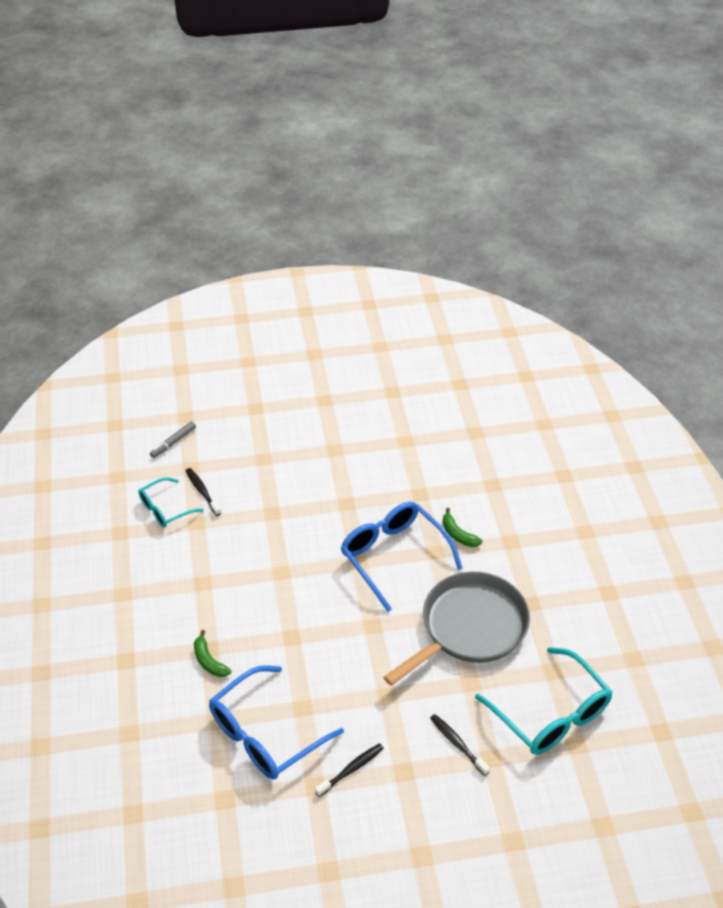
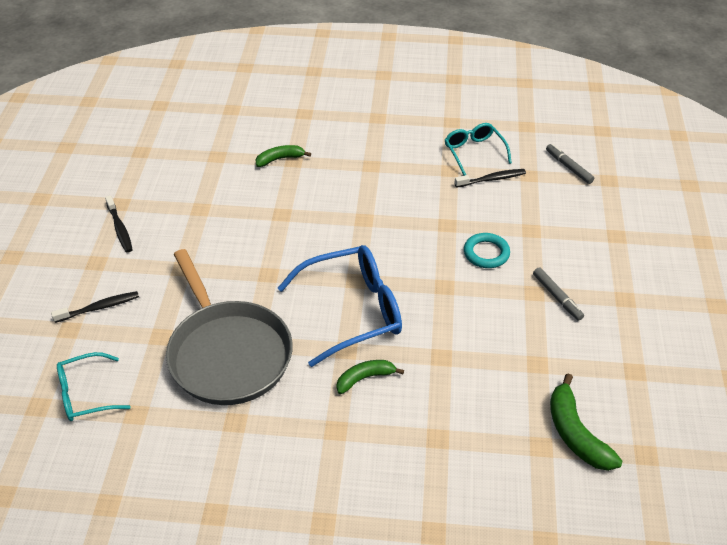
camera: 105 degrees right, 0 degrees up
(266, 734) = (187, 182): blue glasses -> none
(299, 483) = (486, 253): none -> turquoise ring
(335, 436) = (557, 297): none -> grey marker
(457, 417) = (576, 433): none -> green banana
(550, 713) = (86, 394): turquoise glasses -> turquoise glasses, size x0.58

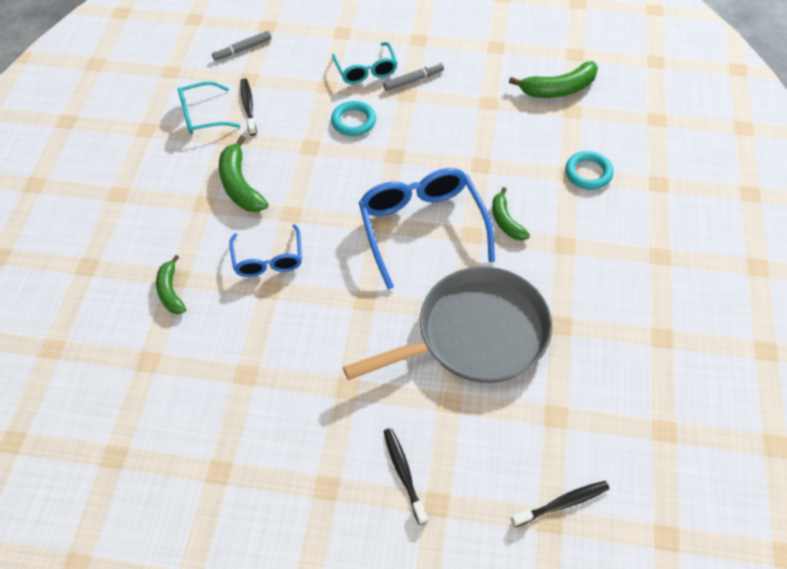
camera: 85 degrees left, 10 degrees up
(86, 394) = (532, 469): turquoise glasses -> turquoise glasses (366, 70)
(120, 228) = (267, 466): black toothbrush -> black toothbrush (562, 503)
(312, 210) = (268, 259): none -> blue glasses
(394, 184) = (240, 185): none -> green banana
(441, 457) = (588, 173): none -> turquoise ring

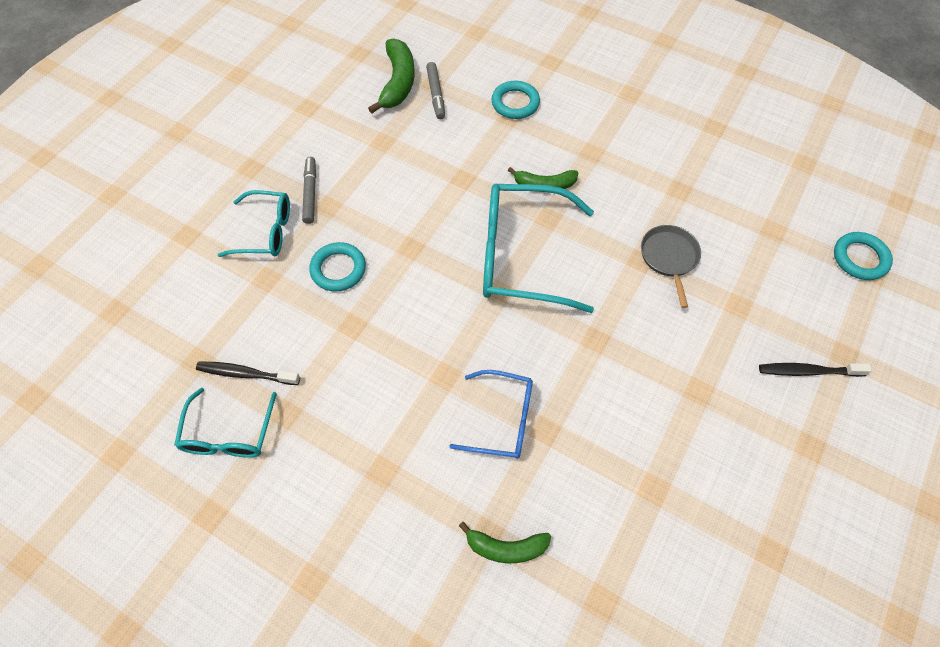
camera: 70 degrees left, 5 degrees up
(240, 185) = (373, 419): green banana -> none
(242, 49) = (138, 352): grey marker -> grey marker (436, 94)
(422, 228) = (523, 256): blue glasses -> turquoise glasses
(476, 334) = (669, 257): grey pan -> grey pan, size x0.44
(562, 503) = (860, 258): black toothbrush -> turquoise ring

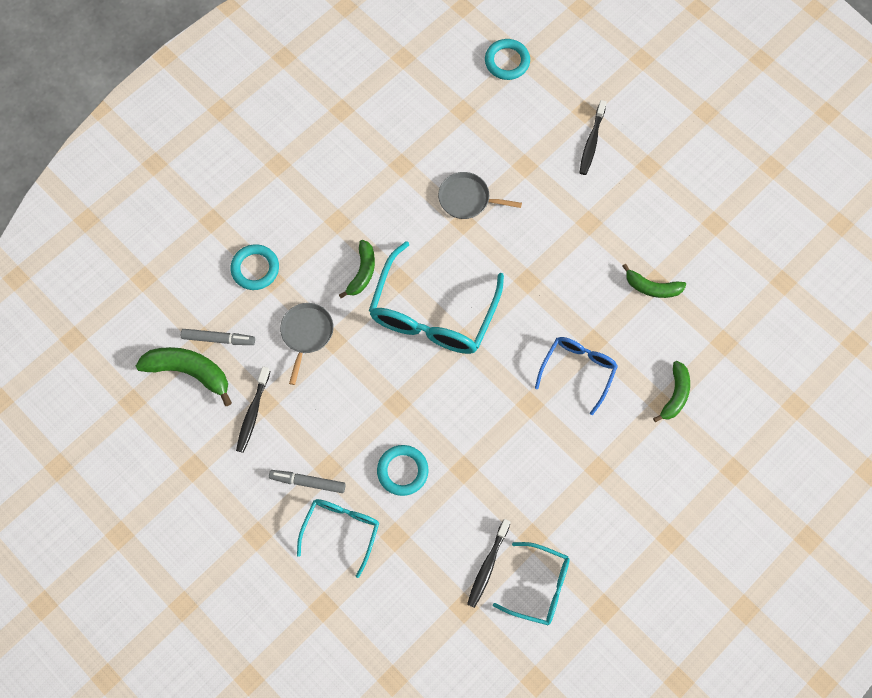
camera: 75 degrees left, 10 degrees up
(370, 136) = (253, 413): none -> black toothbrush
(463, 156) = (306, 333): none -> grey pan
(644, 487) = (652, 287): none -> green banana

